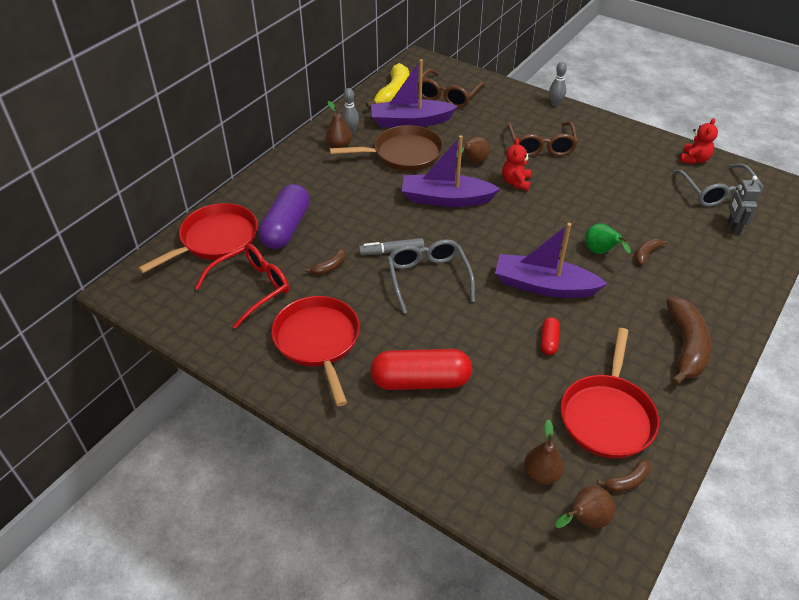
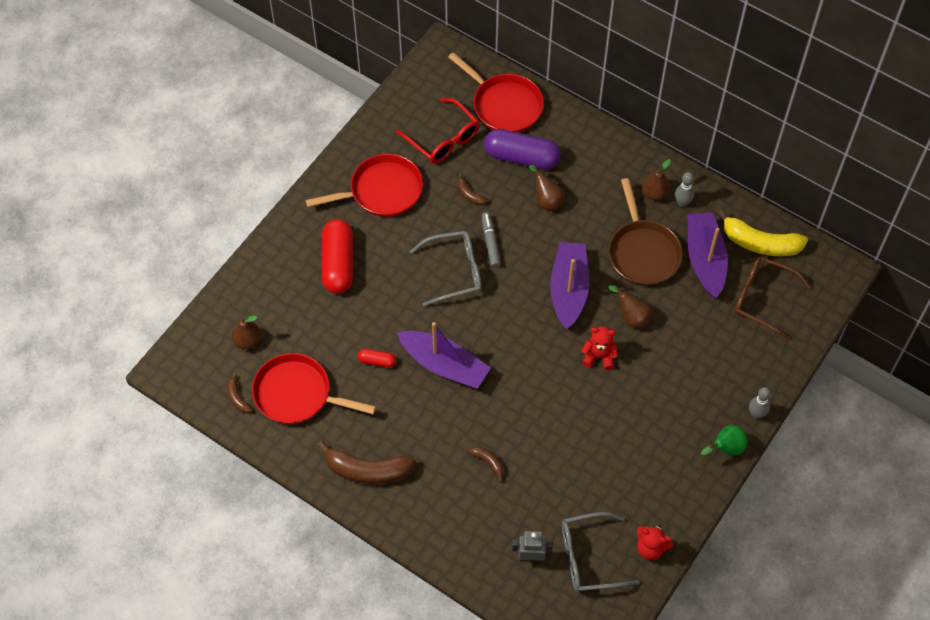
camera: 90 degrees right, 15 degrees up
(541, 146) = (667, 388): brown glasses -> none
(544, 286) = (444, 365): purple boat -> purple boat turned 105 degrees clockwise
(585, 520) = (208, 364): brown pear -> brown pear (546, 200)
(600, 252) = (490, 421): green pear -> green pear (726, 448)

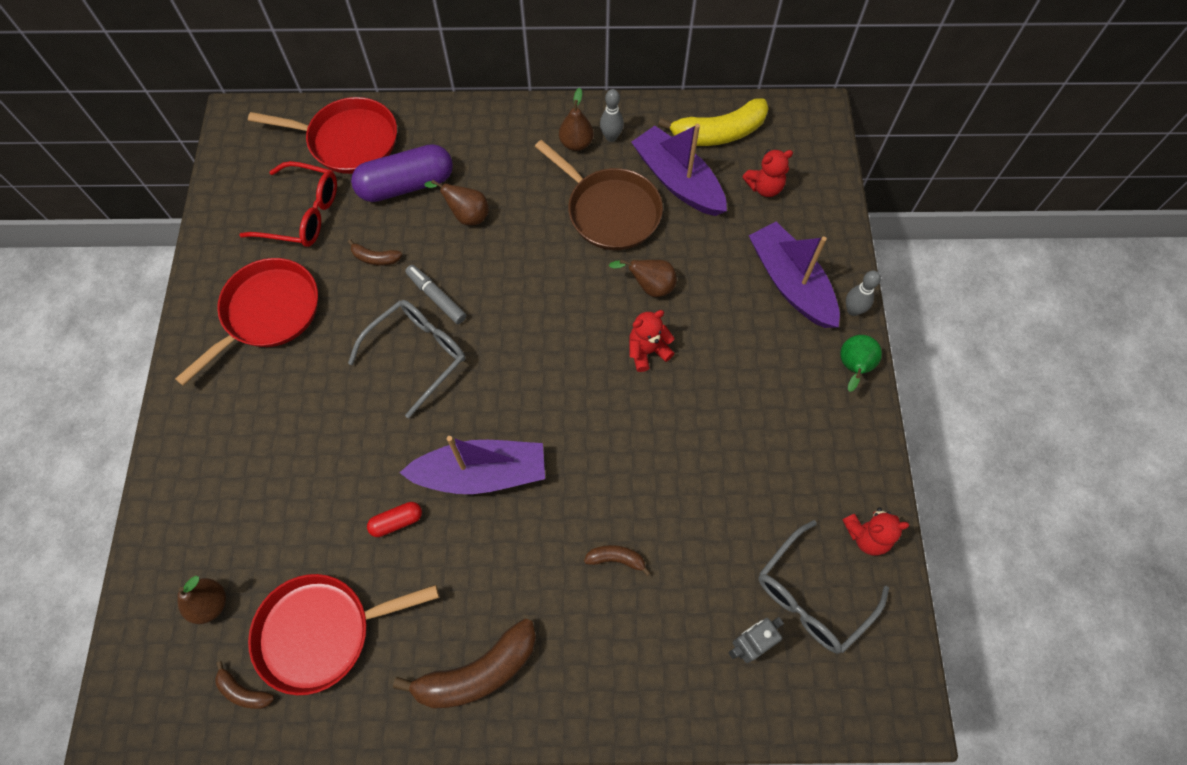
camera: 35 degrees left, 5 degrees up
(338, 263) = (268, 431): red capsule -> none
(568, 290) = (561, 298): purple boat -> purple boat (790, 283)
(762, 299) = (764, 187): brown glasses -> red teddy bear

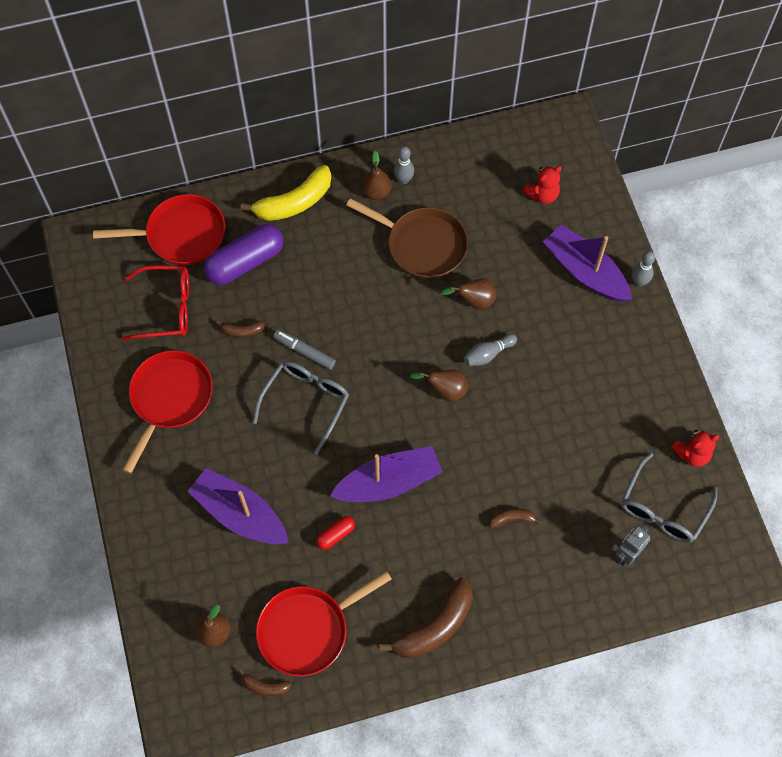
camera: 15 degrees left, 0 degrees up
(467, 215) = (305, 276): brown pear -> brown pear (445, 390)
(647, 351) = (488, 354): red teddy bear -> grey bowling pin
(678, 181) = (470, 206): purple boat -> purple boat (240, 514)
(718, 133) = (492, 156): yellow banana -> yellow banana (294, 202)
(853, 367) = (650, 328): green pear -> none

